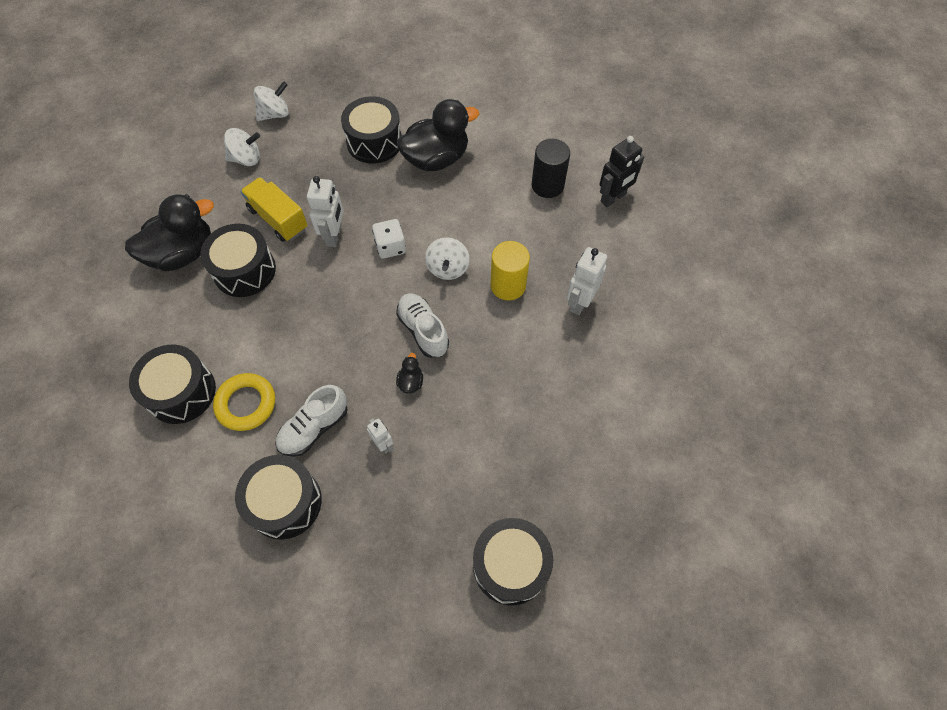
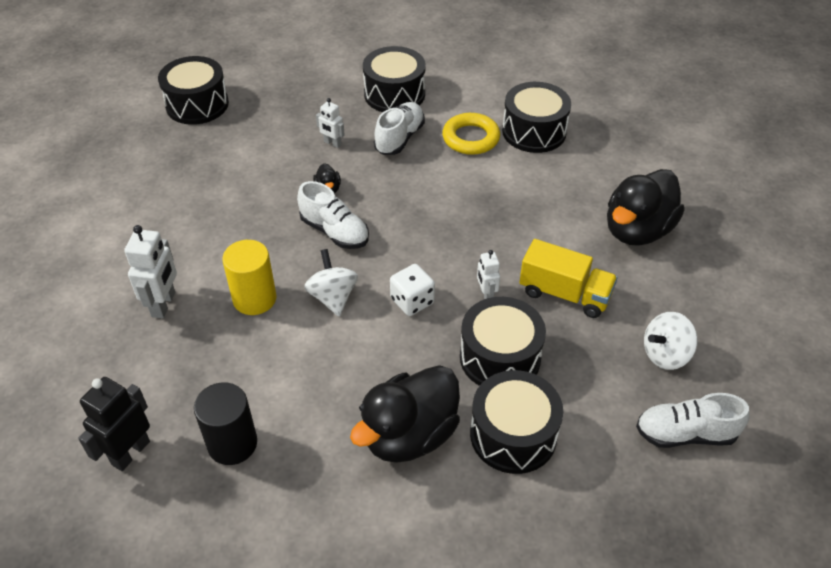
camera: 160 degrees right, 15 degrees down
(244, 270) = (558, 233): black drum -> black drum (500, 357)
(275, 114) = (685, 434): white spinning top -> white shoe
(334, 235) = (486, 295): white robot -> white robot, size x0.59

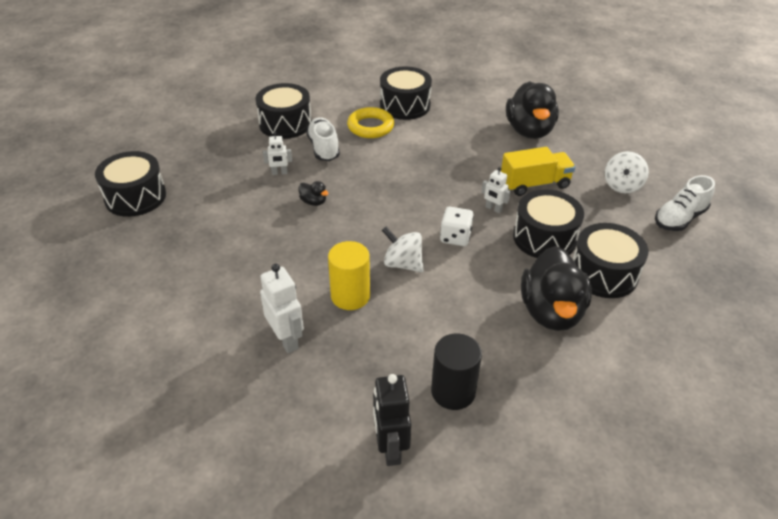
camera: 40 degrees left, 5 degrees down
(334, 231) = (352, 225): white shoe -> none

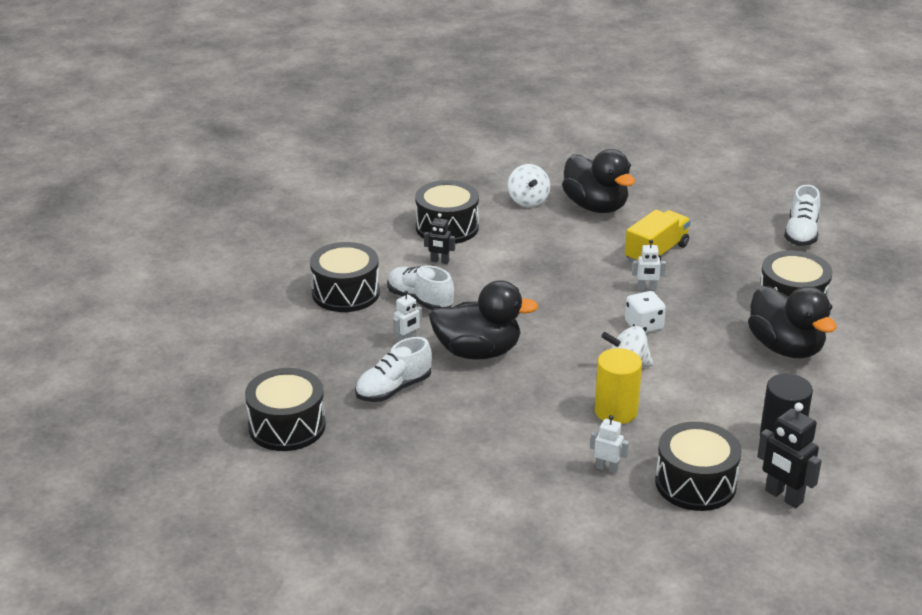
camera: 35 degrees left, 10 degrees down
(227, 203) = (393, 389): none -> white shoe
(286, 339) = (607, 468): white robot -> white robot, size x0.59
(313, 202) = (478, 352): black duck -> black duck, size x2.45
(370, 127) = (440, 261): yellow ring -> black robot
(544, 238) = (716, 294): black drum -> black drum (695, 483)
(622, 186) = (729, 225): white spinning top -> white spinning top (528, 201)

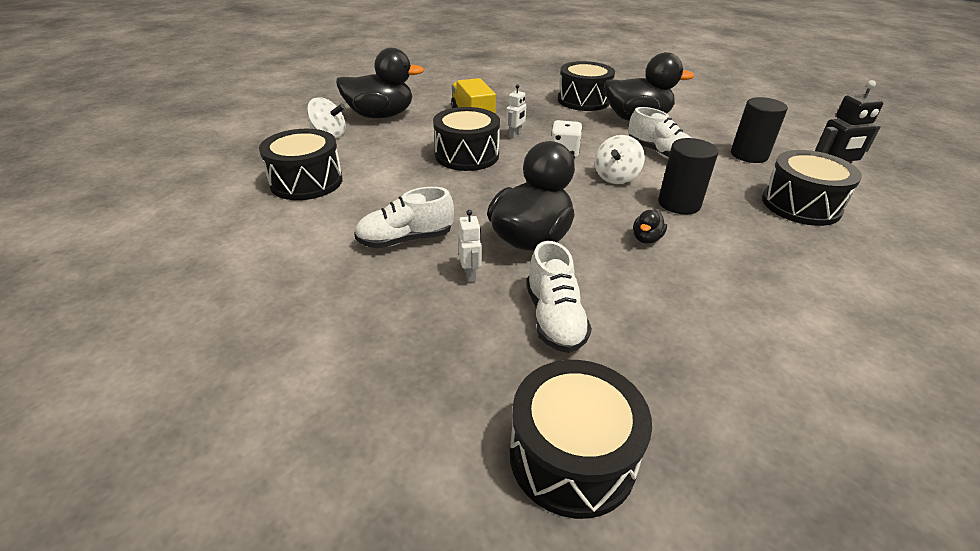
camera: 60 degrees left, 5 degrees up
(346, 293) = (329, 283): black drum -> black drum (467, 155)
(440, 261) = (355, 205): black robot -> none
(535, 406) = (646, 239): none -> black duck
(607, 468) = (766, 237): white robot -> none
(616, 411) = (679, 204): yellow cylinder -> black cylinder
(801, 234) = (508, 74): white shoe -> white shoe (659, 153)

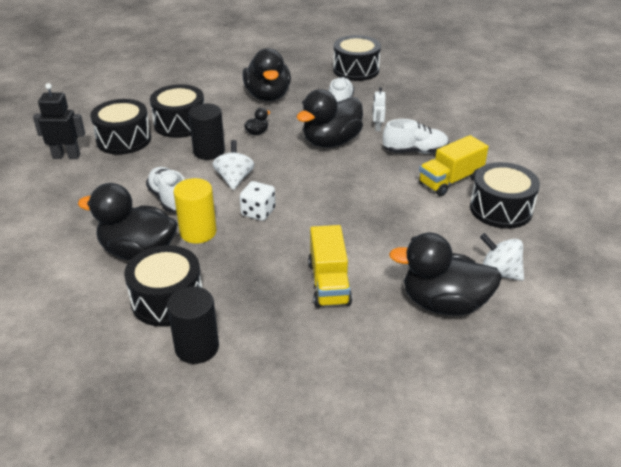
camera: 165 degrees left, 0 degrees up
(359, 205) = (450, 180): none -> yellow truck
(467, 155) = (353, 221): black drum -> black drum (180, 124)
(515, 135) = (293, 243): white robot -> none
(604, 134) = (198, 232): none -> yellow cylinder
(616, 177) = (234, 179): white spinning top -> white spinning top turned 45 degrees counterclockwise
(699, 318) = (268, 96): none -> black duck
(749, 155) = (91, 186): black cylinder -> black cylinder (197, 347)

